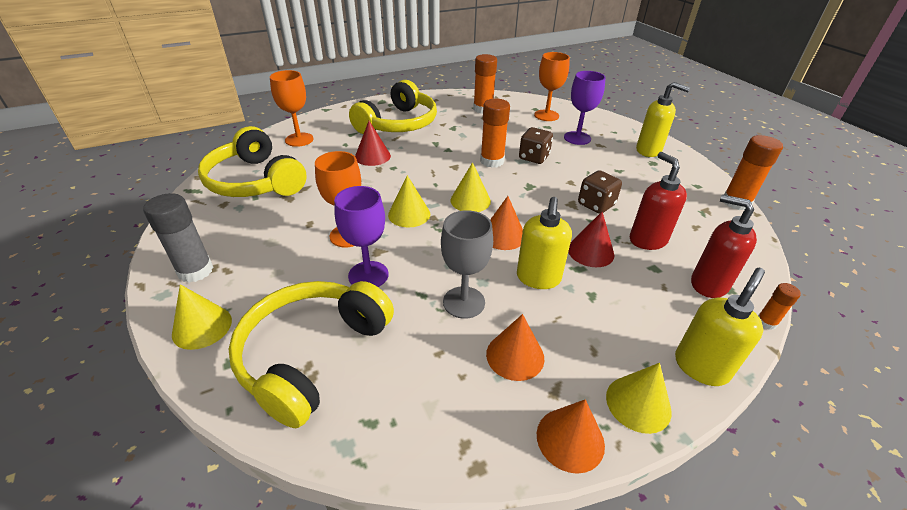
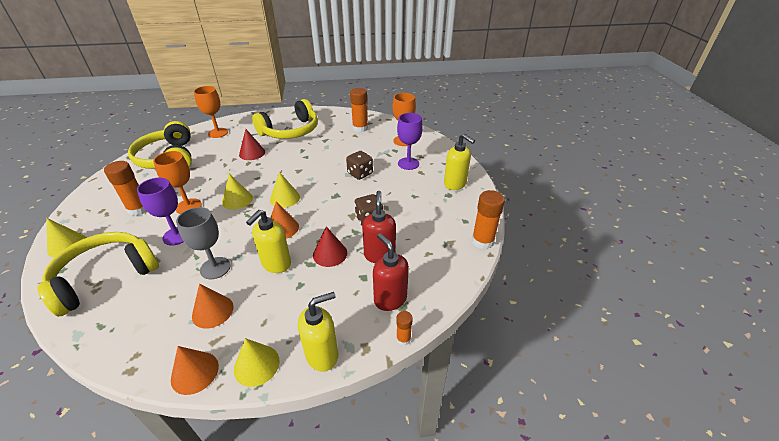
camera: 20 degrees right, 0 degrees up
(195, 271) = (91, 210): grey glue stick -> none
(492, 161) = (327, 171): orange glue stick -> orange glue stick (139, 209)

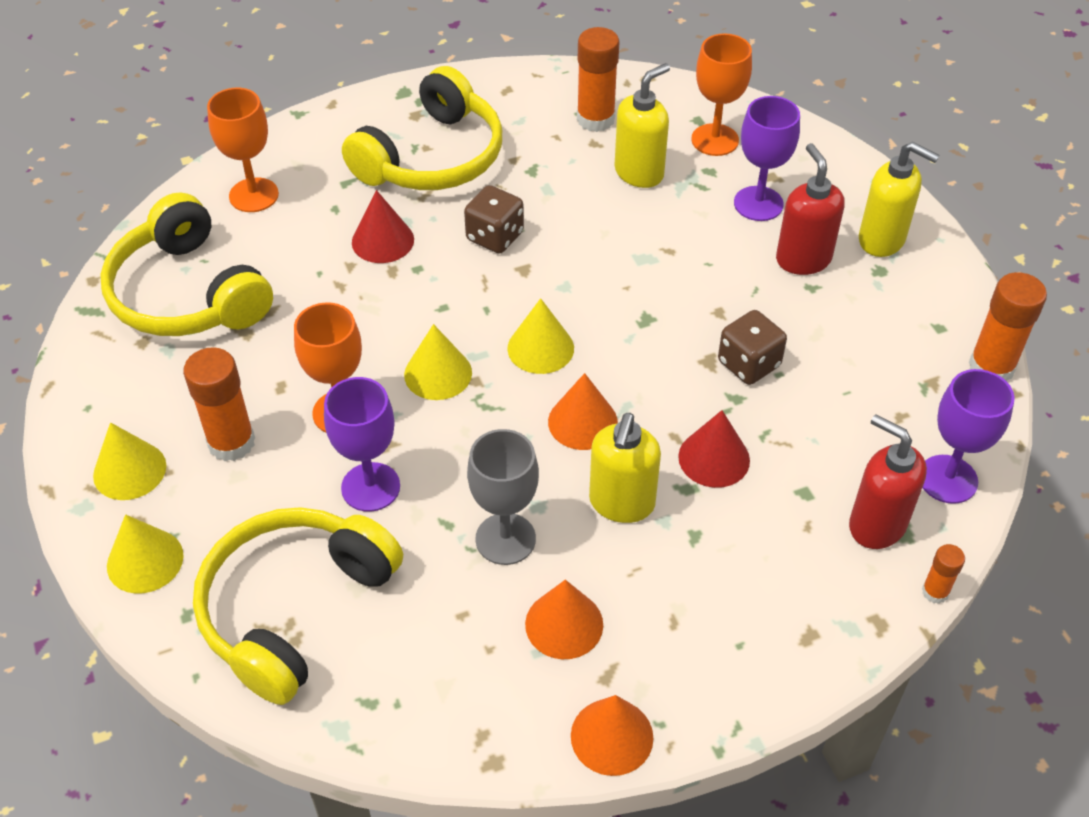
camera: 15 degrees left, 10 degrees up
(256, 365) = (711, 697): yellow cone -> yellow cone (129, 470)
(322, 355) = (813, 653): yellow soap dispenser -> yellow soap dispenser (639, 172)
(360, 173) = (667, 251): brown dice -> brown dice (495, 236)
(379, 255) = (811, 440): red soap dispenser -> red soap dispenser (803, 259)
(437, 285) = (947, 479): none -> purple goblet

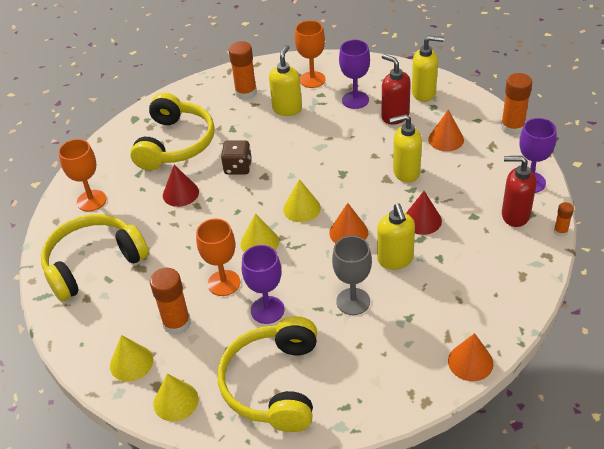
camera: 25 degrees left, 5 degrees down
(188, 293) = (93, 263): yellow headphones -> yellow headphones turned 120 degrees clockwise
(564, 624) = (410, 325): orange cone -> orange cone (446, 139)
(749, 364) = (406, 172): brown dice -> yellow soap dispenser

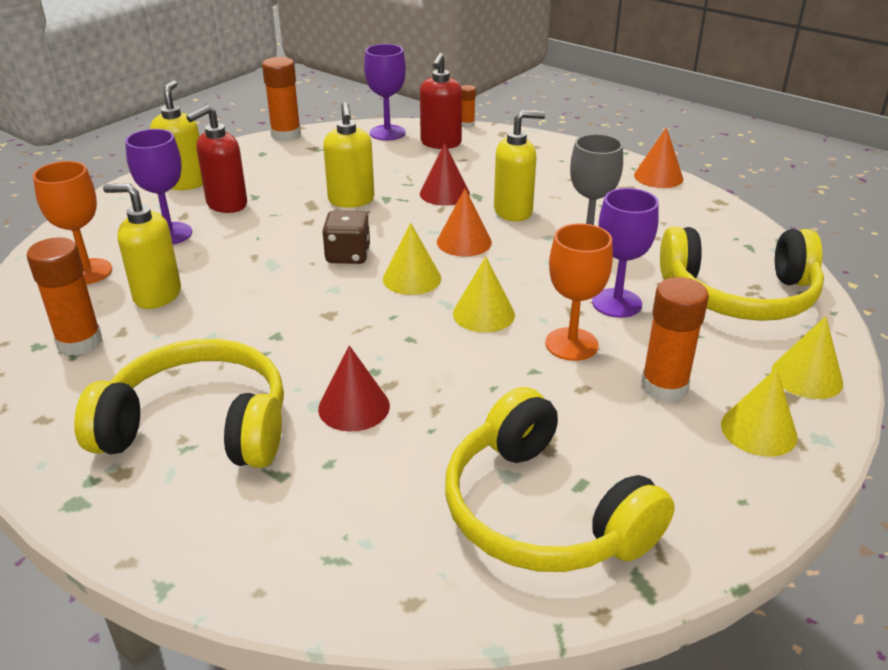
camera: 95 degrees left, 10 degrees down
(91, 201) = (352, 543): orange goblet -> none
(238, 167) = (298, 342): brown dice -> brown dice (348, 255)
(446, 139) = (293, 173): orange cone -> none

